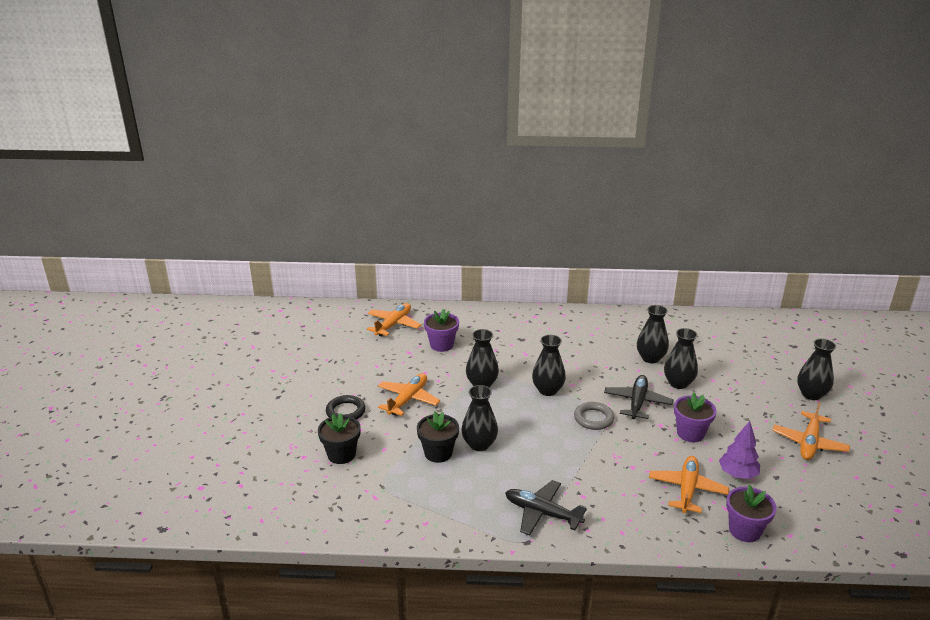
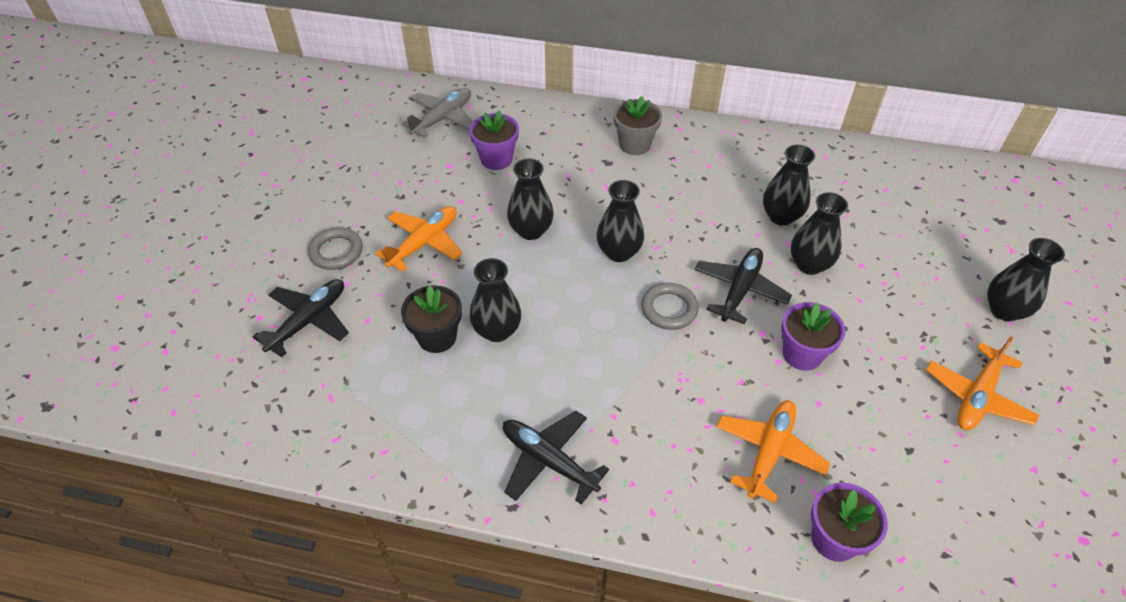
camera: 10 degrees right, 20 degrees up
(341, 454) = (309, 321): black flower pot -> black plane
(345, 411) = (336, 251): black ring -> grey ring
(393, 324) = (443, 118): orange plane -> grey plane
(536, 327) = (634, 144): none -> grey flower pot
(737, 474) = (851, 437): purple tree -> none

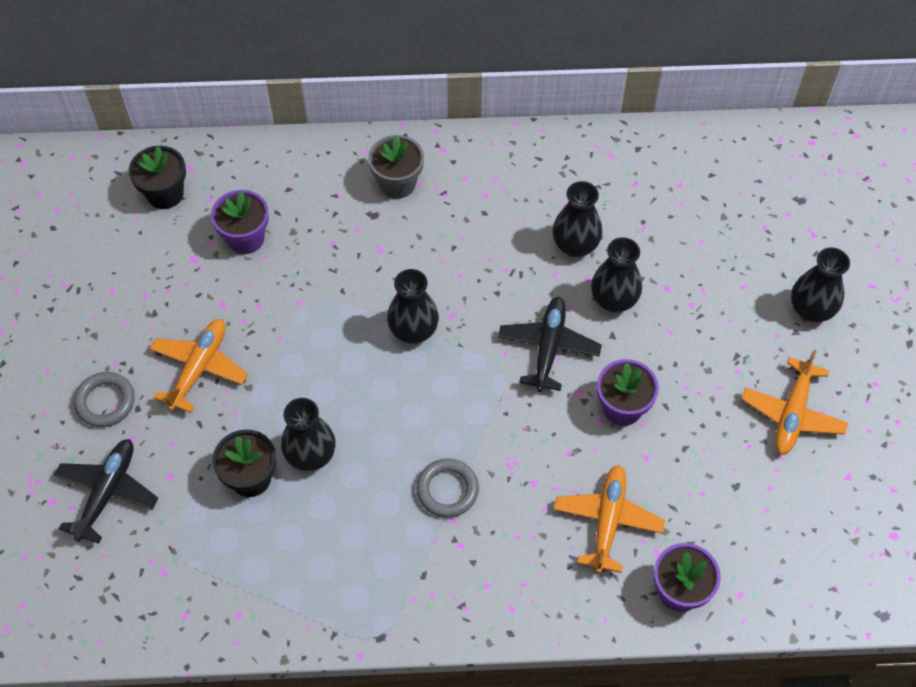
camera: 15 degrees left, 10 degrees up
(443, 118) = (165, 194): grey plane -> black flower pot
(531, 230) = (312, 325): black vase -> none
(548, 460) = (402, 583): black plane -> none
(669, 309) = (481, 387): grey ring -> grey ring (447, 490)

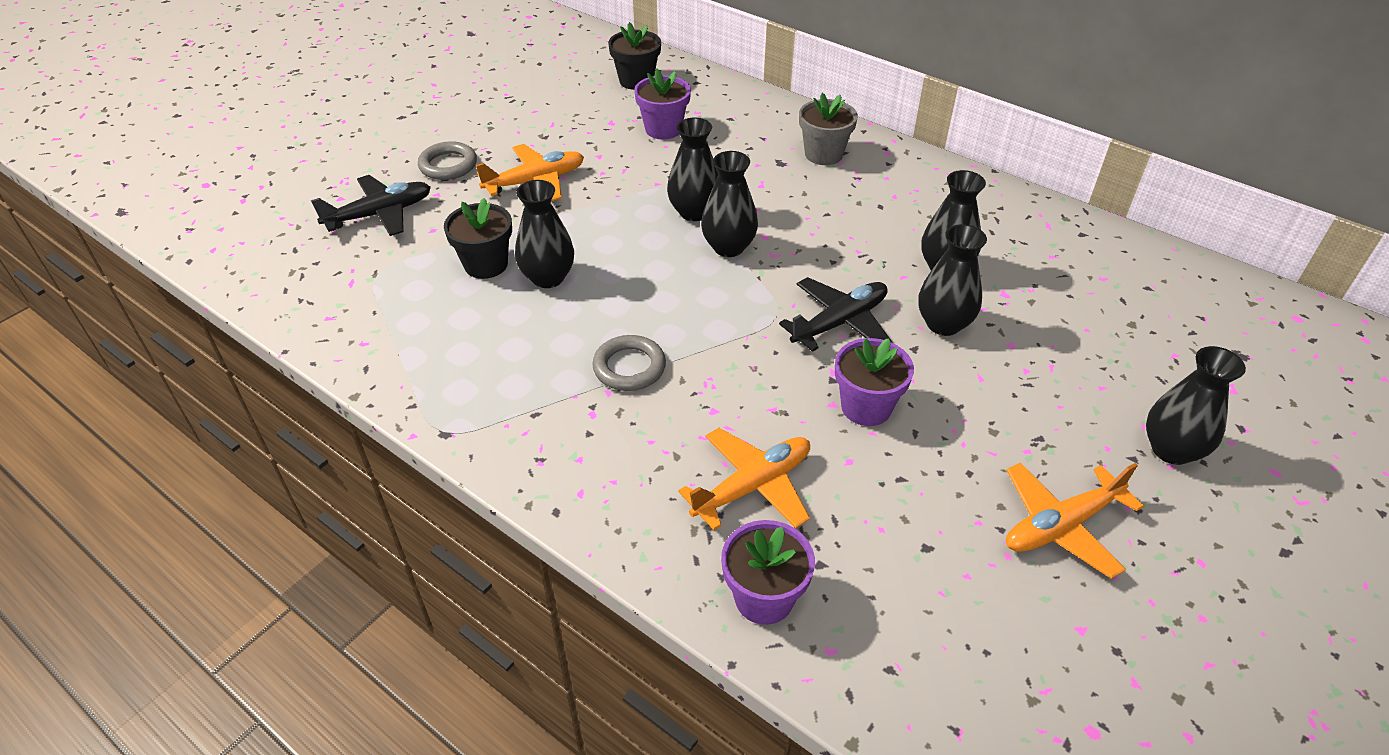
camera: 40 degrees right, 15 degrees down
(356, 313) = (694, 212): none -> black vase

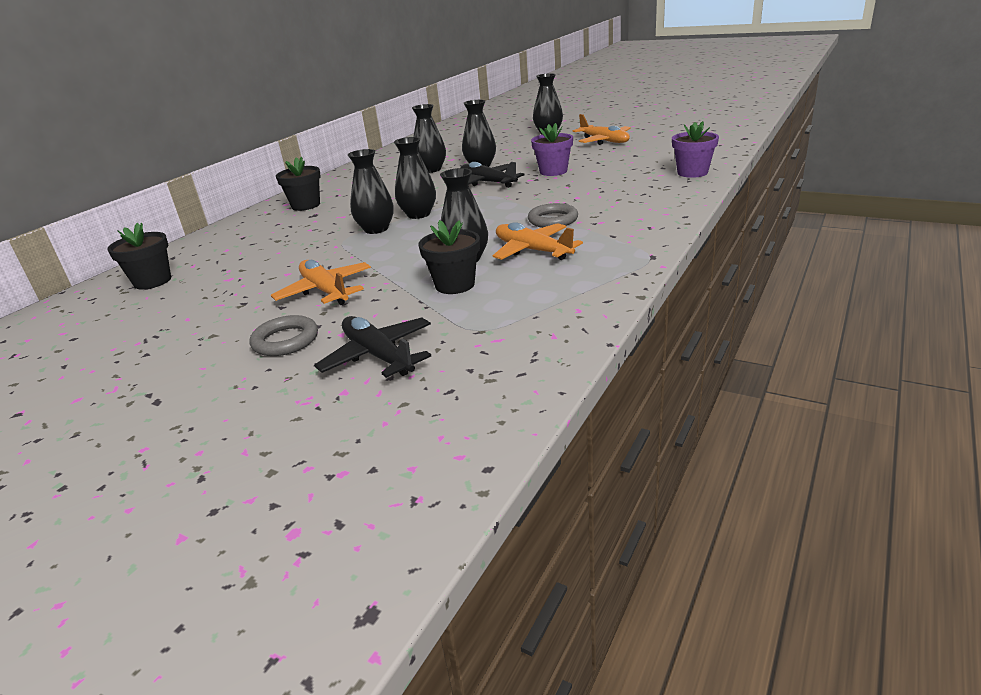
camera: 95 degrees left, 15 degrees down
(663, 129) = (250, 257): purple flower pot -> none
(753, 486) = (626, 183): orange plane -> orange plane (532, 250)
(823, 154) = (306, 205): grey flower pot -> black flower pot

